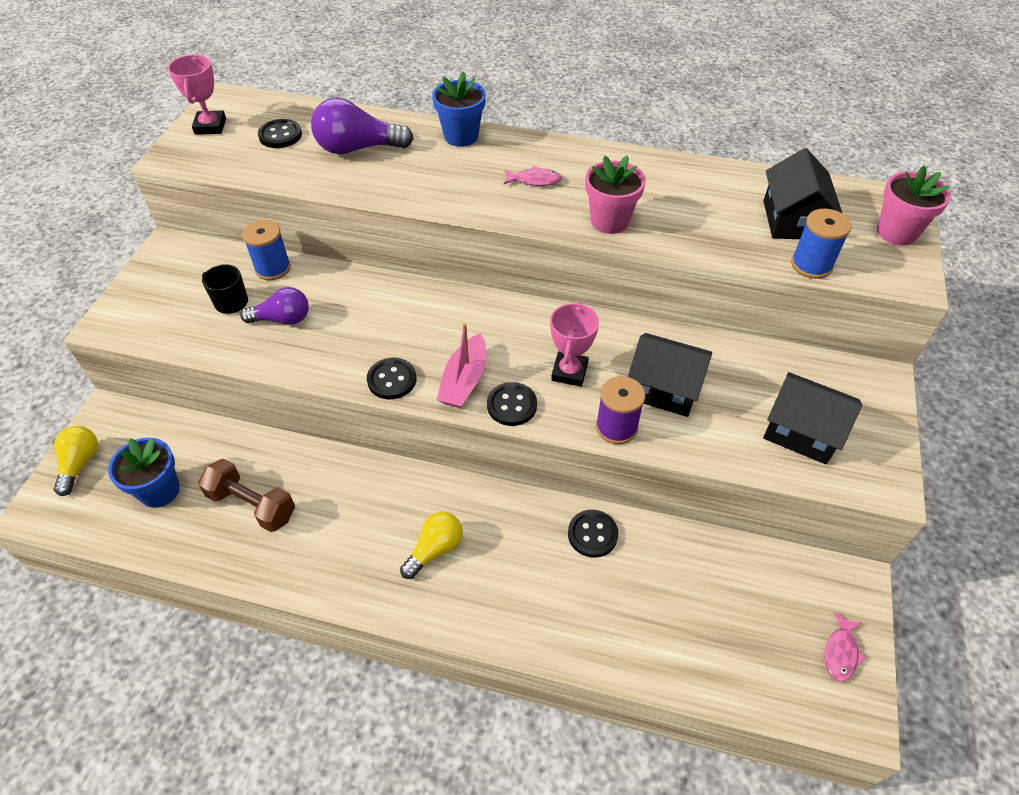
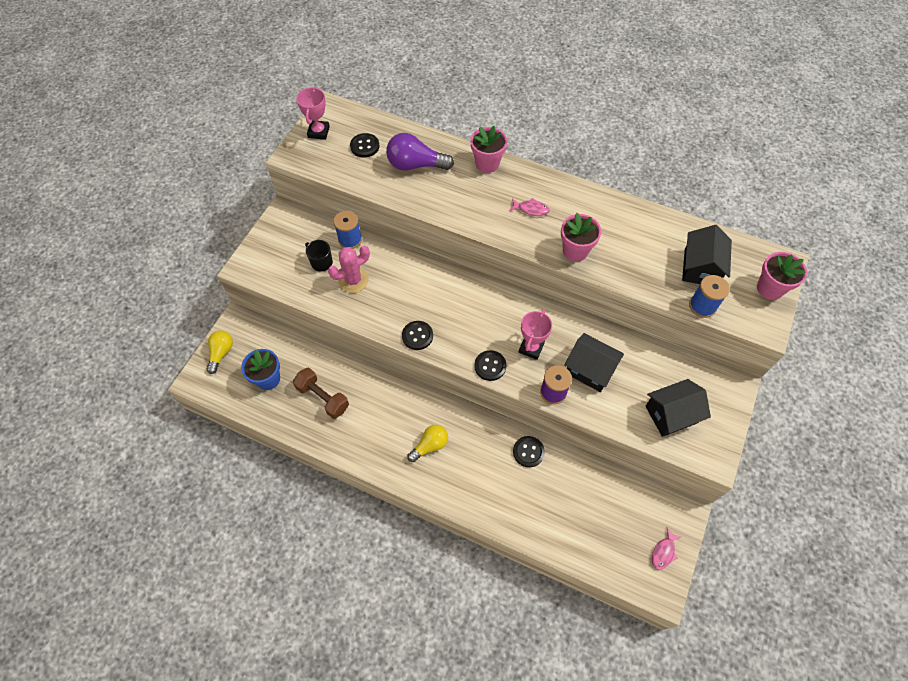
camera: 10 degrees right, 10 degrees up
(283, 319) = (353, 280): purple light bulb -> pink cactus
(461, 136) = (487, 163): blue flower pot -> pink flower pot
(464, 381) = (463, 344): pink boat -> none
(802, 432) = (671, 414): black house -> black house turned 60 degrees counterclockwise

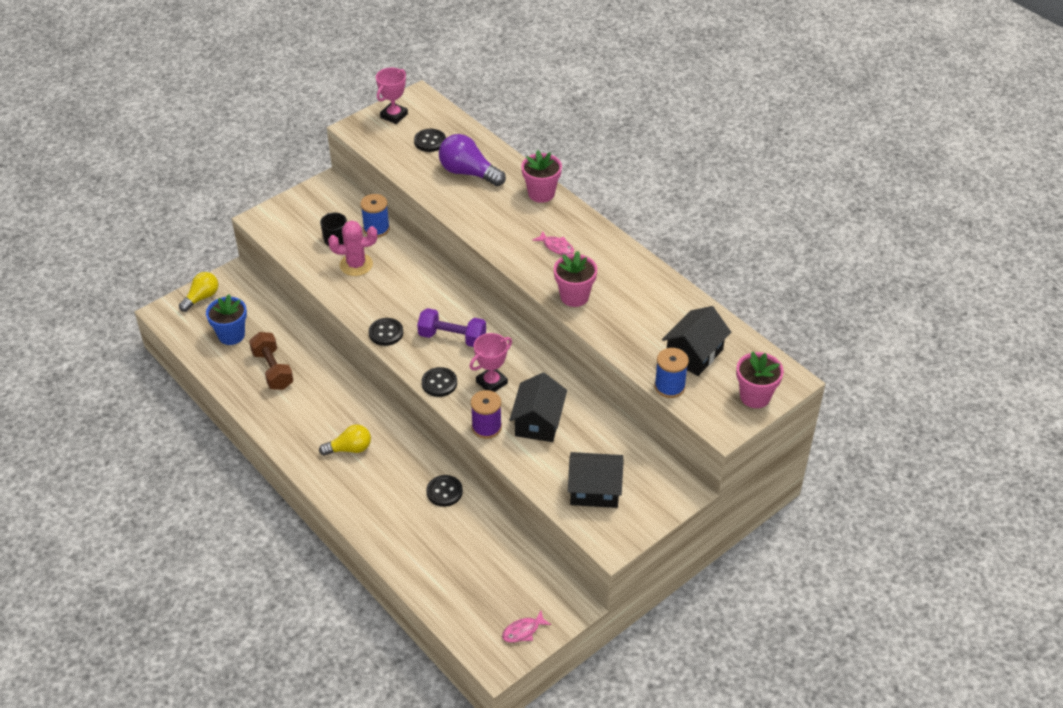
camera: 25 degrees right, 15 degrees down
(474, 318) = (452, 337): none -> purple dumbbell
(590, 369) = (538, 422): black house -> black house turned 45 degrees clockwise

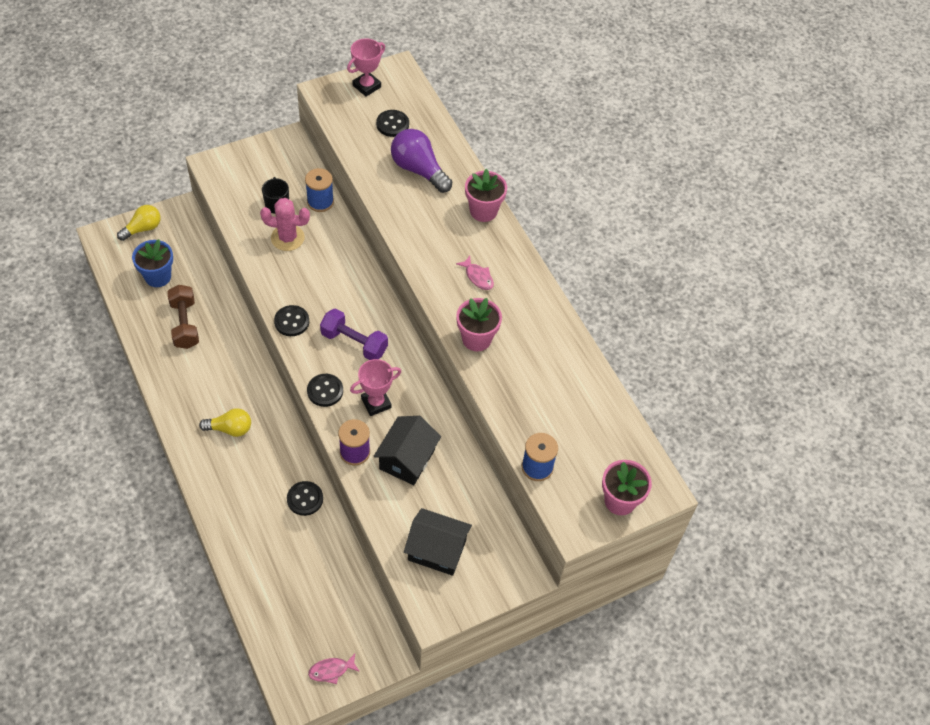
camera: 10 degrees right, 10 degrees up
(694, 354) = (575, 435): black house -> none

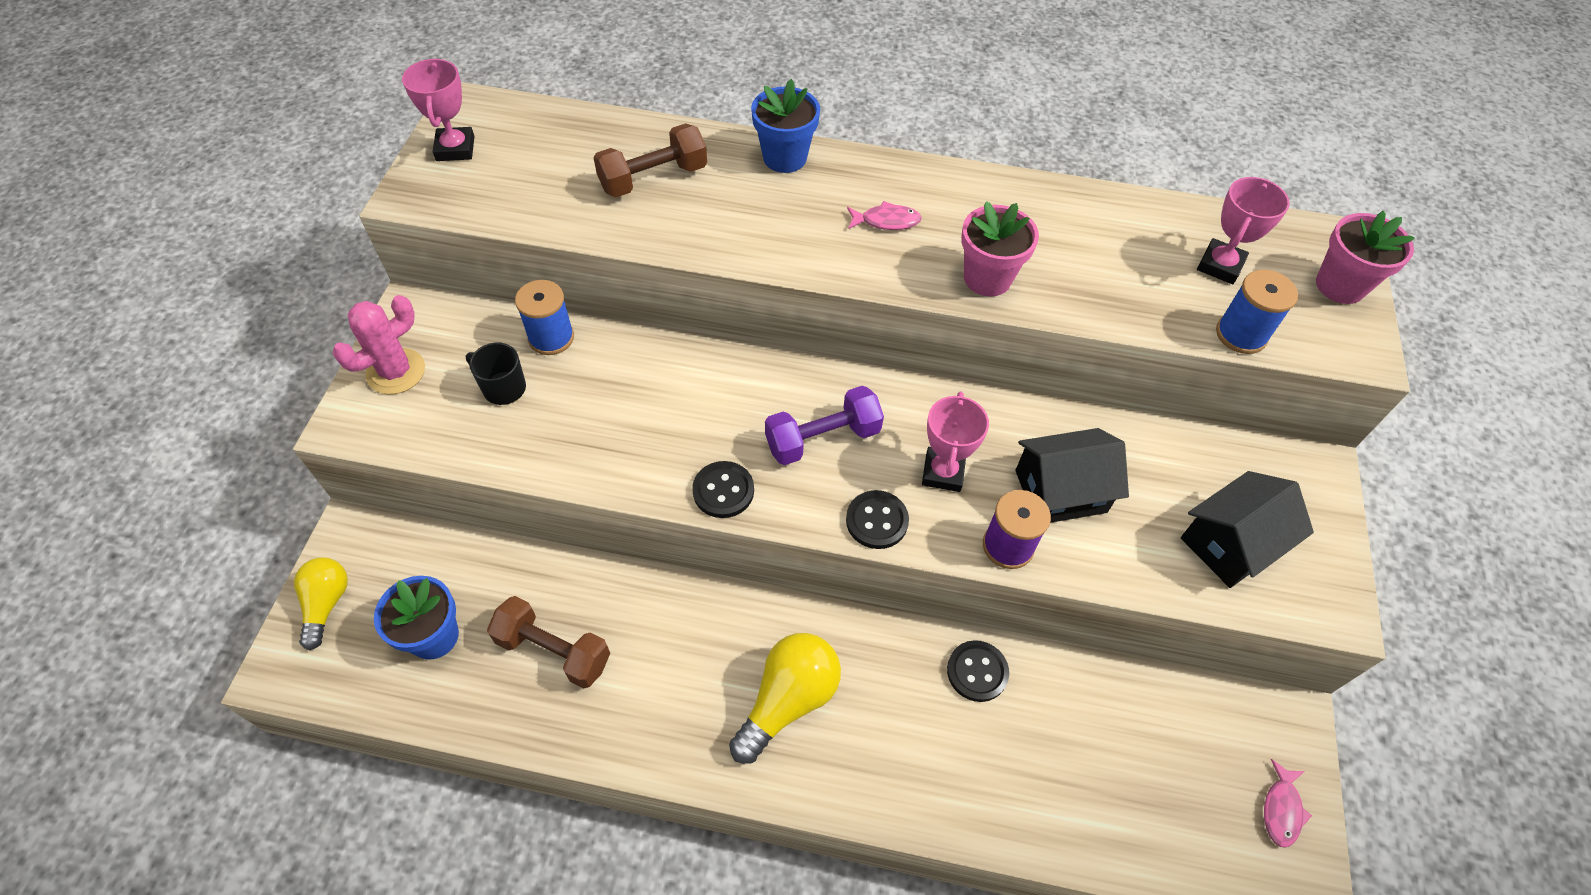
camera: 50 degrees left, 0 degrees up
(230, 429) = (788, 700): yellow light bulb -> yellow light bulb, size x1.50
(287, 238) = (574, 410): pink cactus -> pink cactus (396, 372)
(392, 124) = (550, 160): black button -> none
(407, 459) = (1060, 491): black house -> black house turned 75 degrees counterclockwise
(418, 169) = (653, 178): purple light bulb -> brown dumbbell
(483, 211) = (785, 158): pink flower pot -> blue flower pot
(583, 437) = (1220, 265): none -> pink trophy

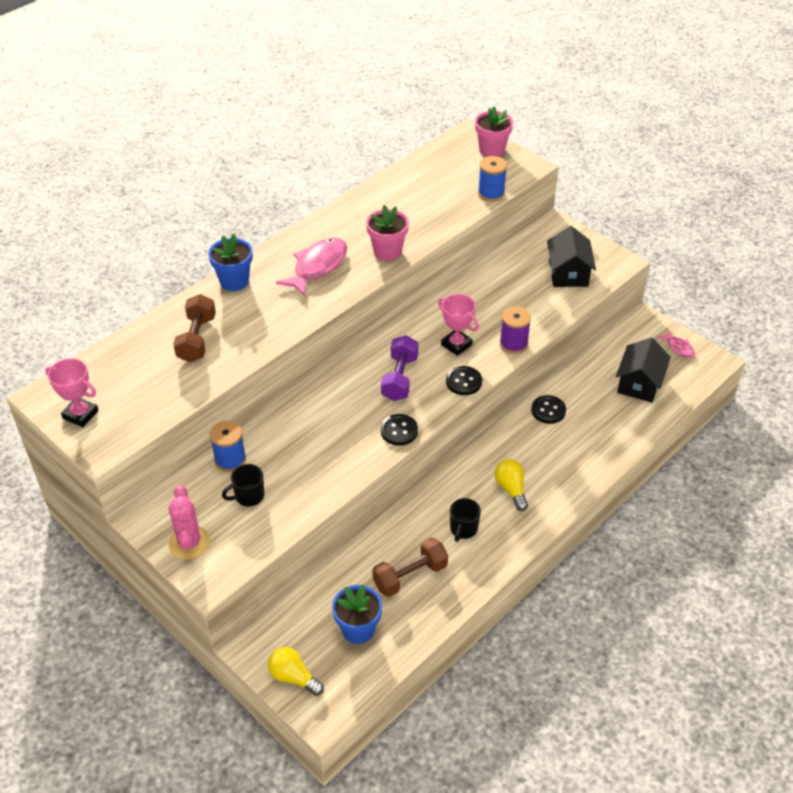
camera: 55 degrees left, 10 degrees down
(674, 674) = (463, 529): none -> black mug
(788, 700) = (511, 489): yellow light bulb -> yellow light bulb, size x0.66
(886, 221) = (317, 266): pink fish -> pink fish, size x1.94
(1060, 491) = (499, 311): black house -> black house (639, 383)
(1220, 265) = (449, 177): pink trophy -> none

